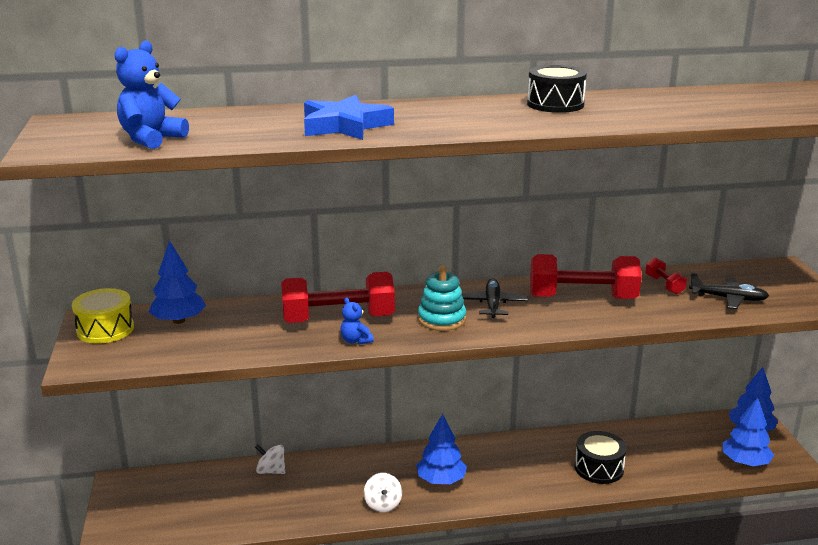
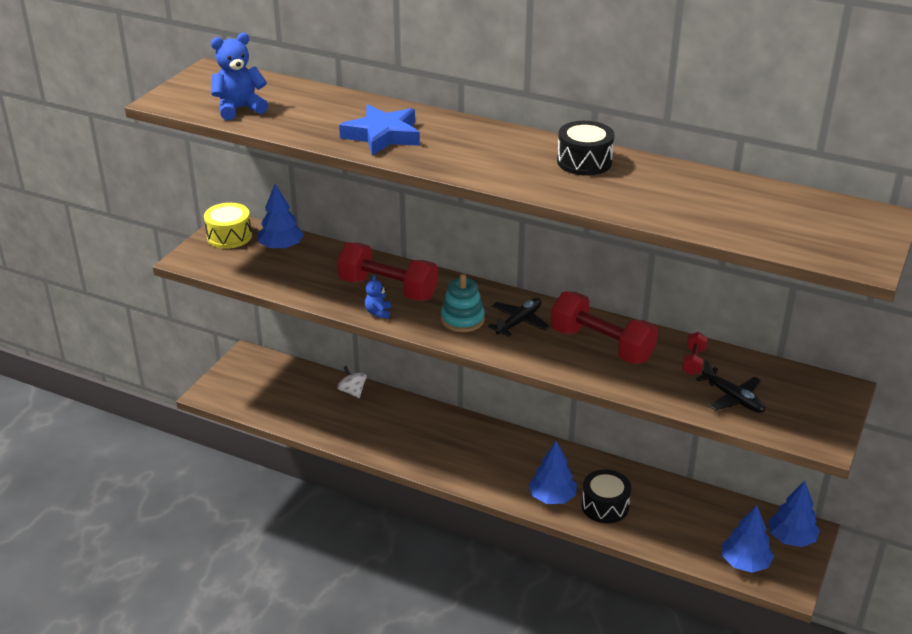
camera: 35 degrees right, 10 degrees up
(383, 504) = (404, 454): white spinning top -> none
(441, 480) = (466, 456): blue tree -> blue tree (552, 497)

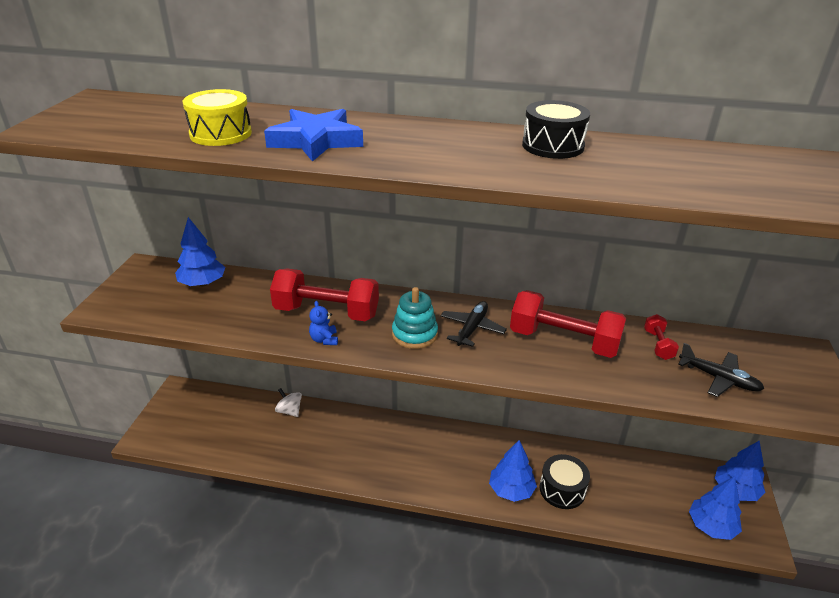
camera: 15 degrees left, 0 degrees up
(229, 236) = (144, 279): yellow drum -> yellow drum (220, 134)
(239, 109) = (136, 129): blue teddy bear -> none

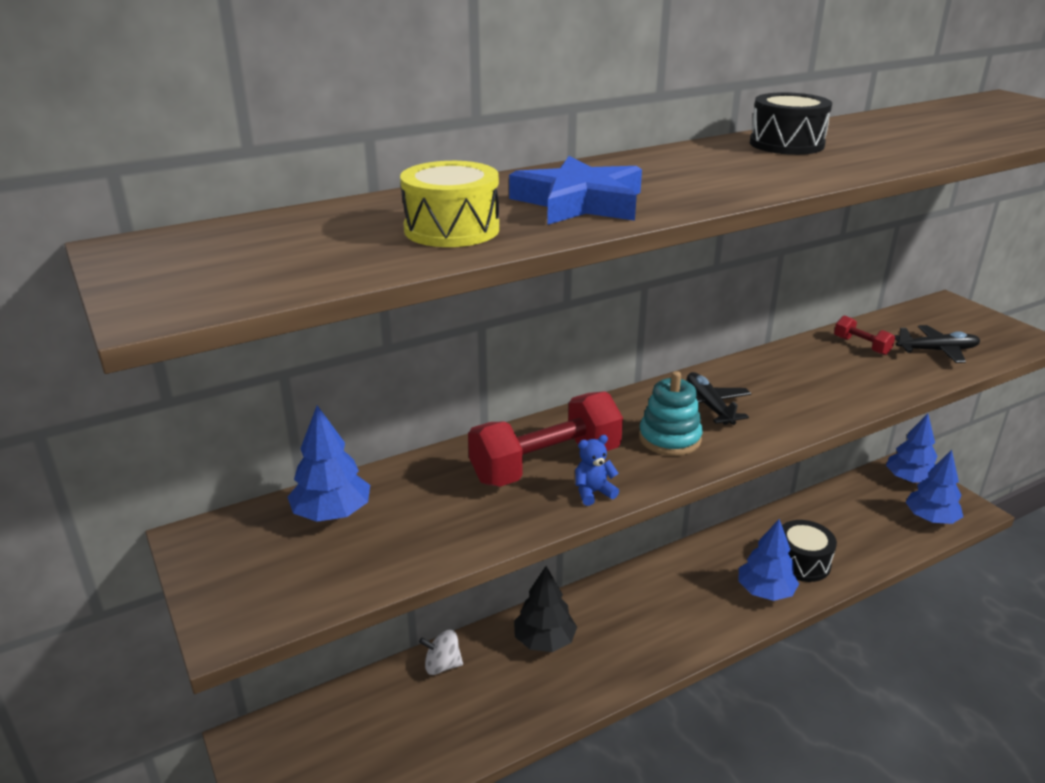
camera: 40 degrees left, 5 degrees down
(324, 340) = (593, 492): blue teddy bear -> blue teddy bear turned 120 degrees clockwise
(350, 432) = (544, 641): none -> black tree
(563, 341) = (796, 378): red dumbbell -> none

